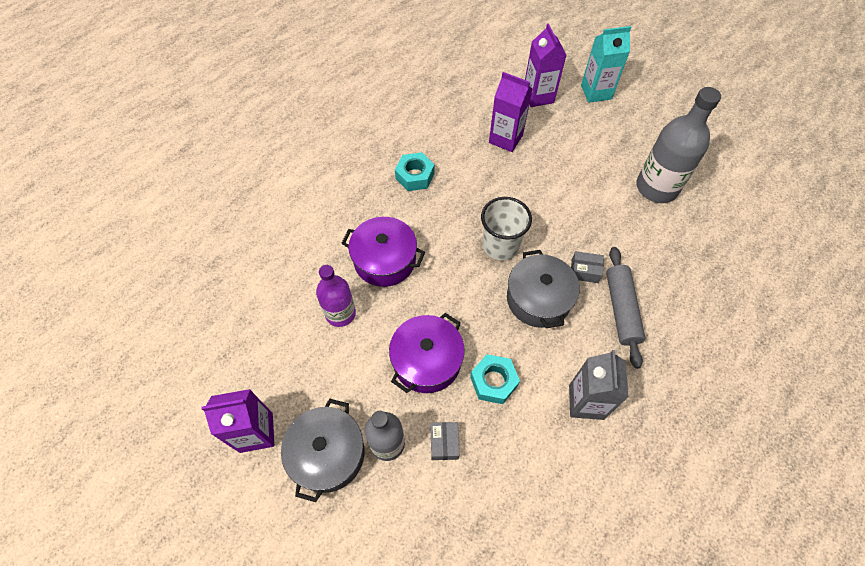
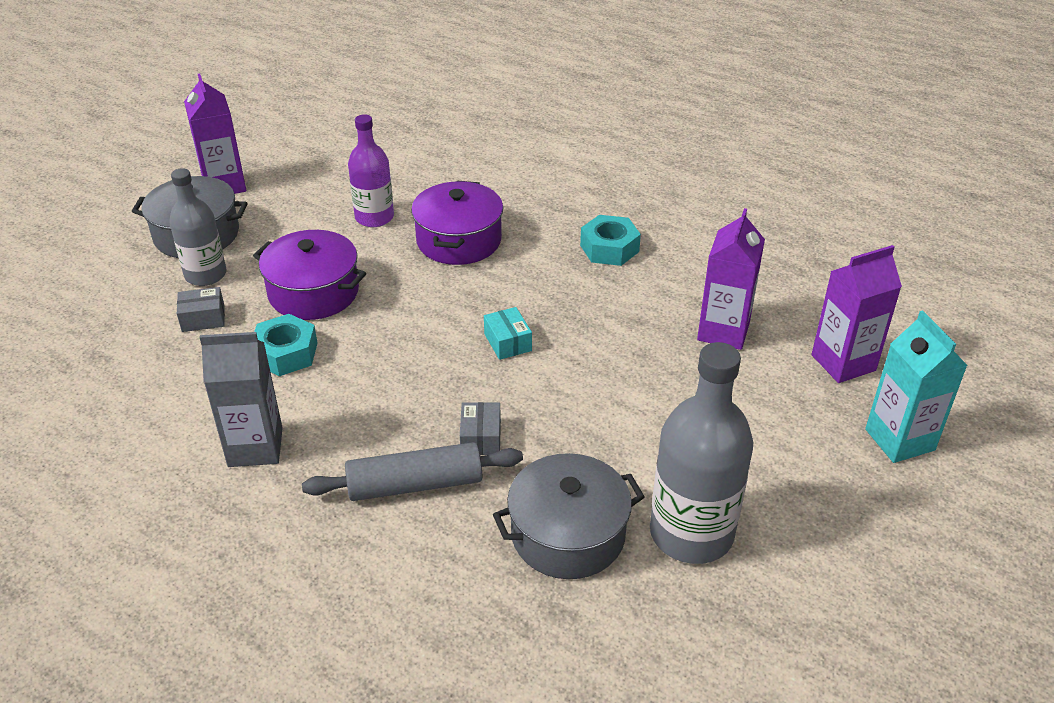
camera: 80 degrees right, 20 degrees down
(500, 245) = (507, 342): white cup -> turquoise box
(538, 299) = (420, 388): grey pot -> grey pot (568, 534)

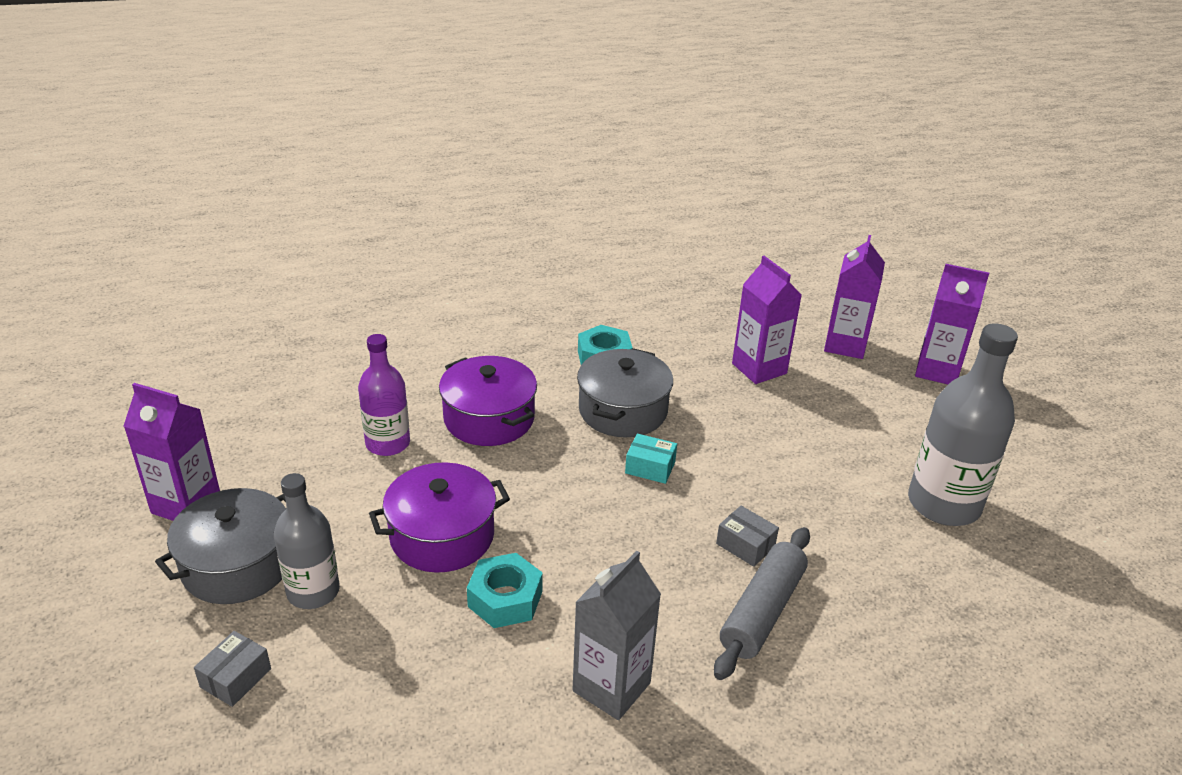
camera: 50 degrees left, 5 degrees down
(203, 318) = (380, 628): grey box -> grey box (236, 678)
(568, 534) = (893, 561): grey pot -> grey pot (623, 410)
(899, 440) = (937, 371): turquoise carton -> purple carton

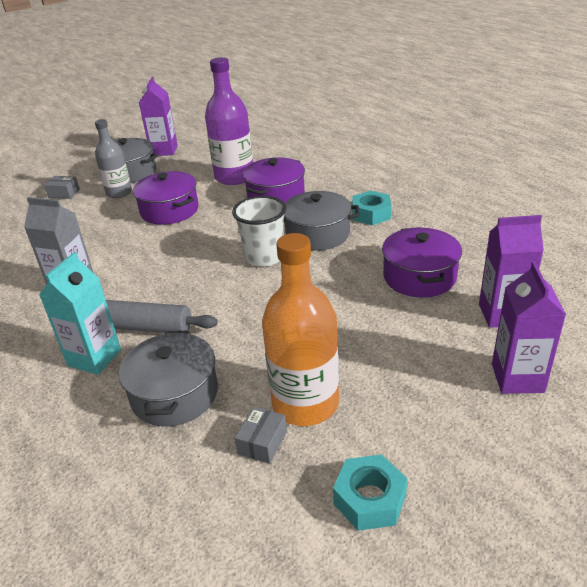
camera: 75 degrees right, 0 degrees up
(388, 443) = (234, 177): purple bottle -> purple bottle, size x1.57
(505, 599) = (129, 239): turquoise nut -> turquoise nut (369, 499)
(650, 467) = (264, 257): turquoise box -> white cup
(745, 545) = (206, 309): grey box -> grey box (262, 442)
(759, 368) = (419, 277): purple carton -> purple pot
(812, 674) = (94, 358): none -> turquoise carton
(906, 603) = (174, 394): none -> grey pot
(943, 504) = (305, 403): grey bottle -> orange bottle

